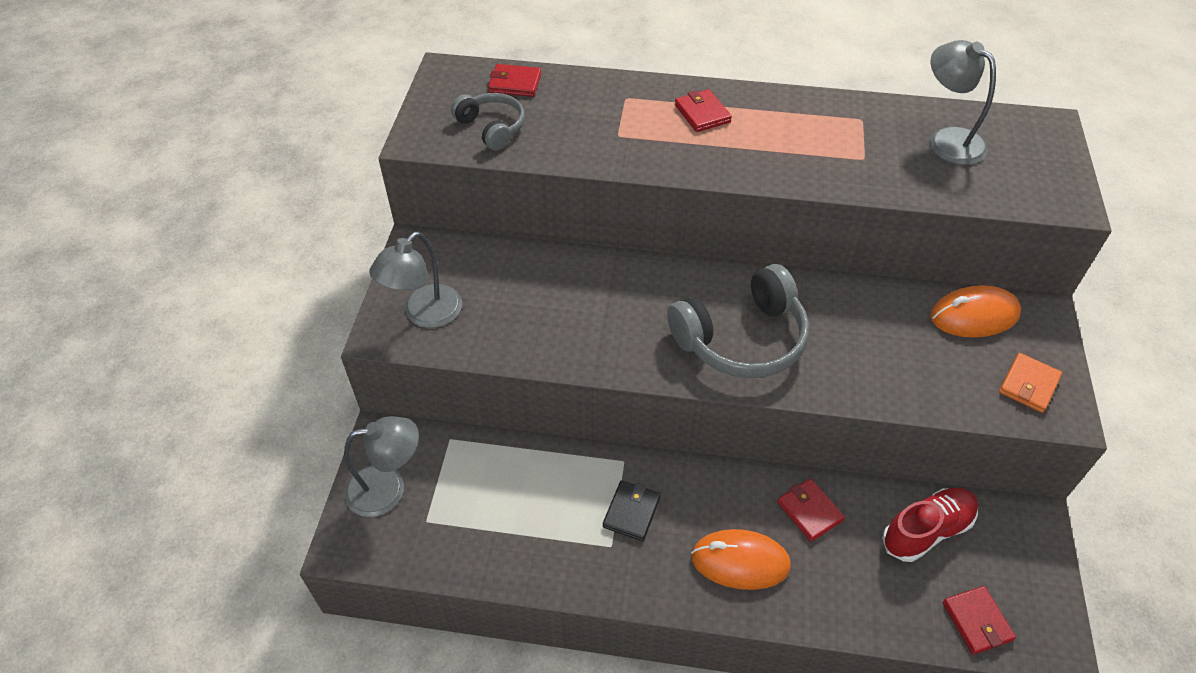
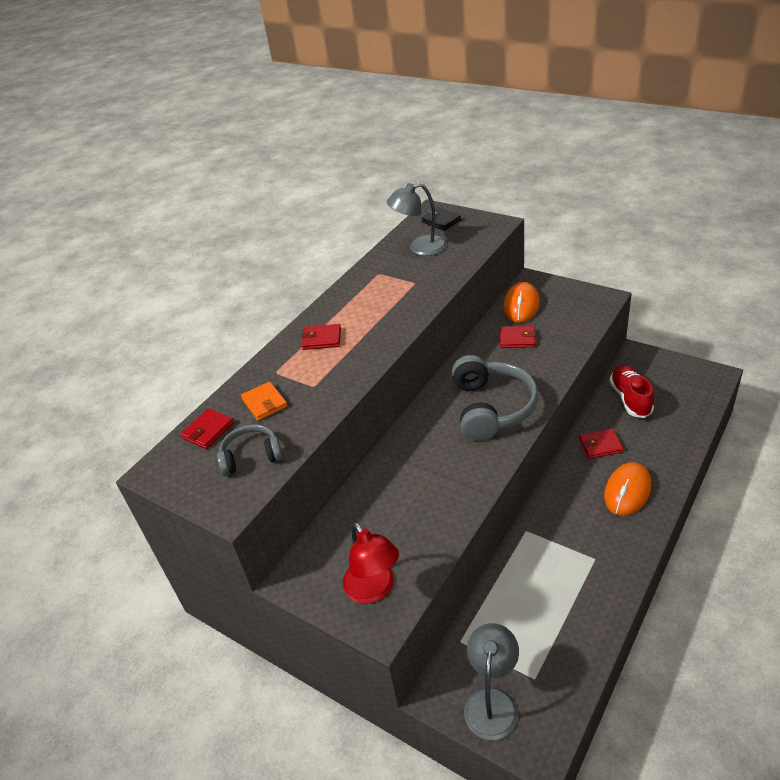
camera: 60 degrees left, 10 degrees down
(424, 314) = (374, 590): grey lamp -> red lamp
(631, 512) = (571, 538): black wallet -> black wallet (441, 221)
(977, 621) = (694, 400): red wallet -> red wallet (517, 339)
(1028, 385) = (579, 303): orange wallet -> orange wallet (264, 403)

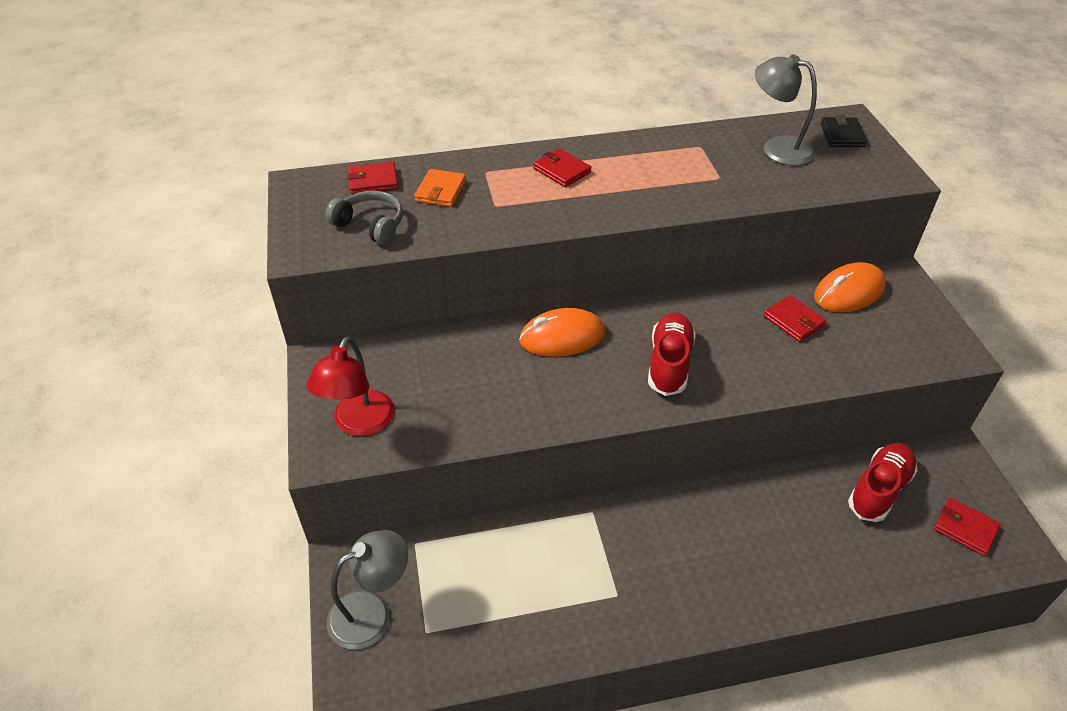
camera: 40 degrees right, 5 degrees up
(491, 408) = (669, 363): grey headphones -> red shoe
(600, 445) = (776, 504): red wallet -> red wallet (965, 528)
(627, 491) = (739, 570): orange mouse -> orange mouse (562, 337)

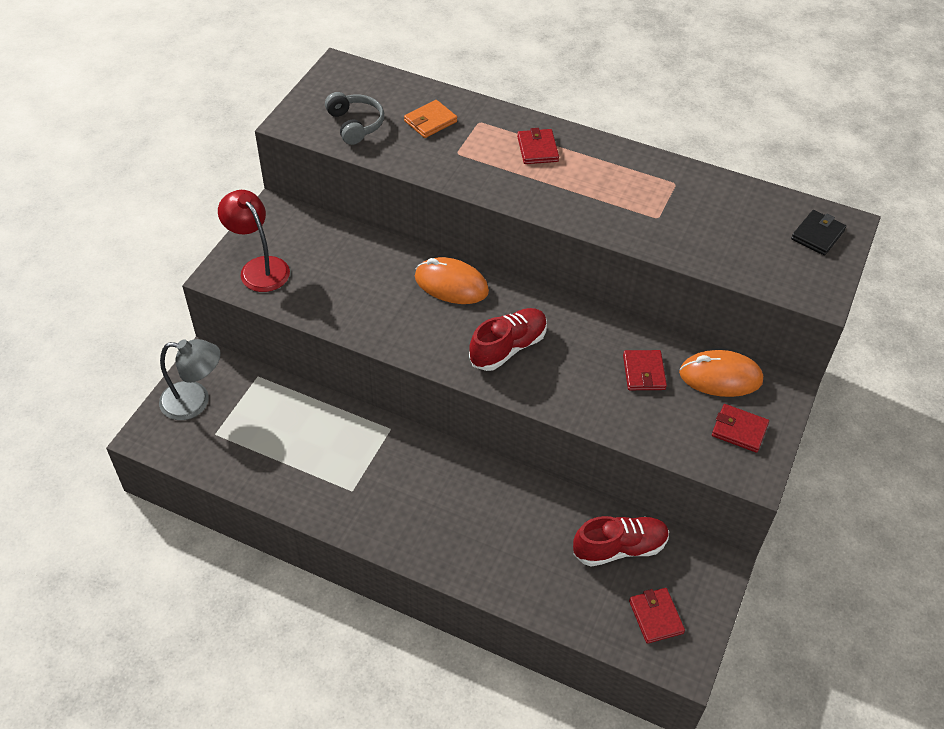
camera: 35 degrees right, 5 degrees up
(359, 424) = (259, 268): red lamp -> red lamp turned 90 degrees clockwise
(373, 181) = (391, 90): red wallet -> red wallet (739, 430)
(777, 148) = (741, 217): grey lamp -> none

